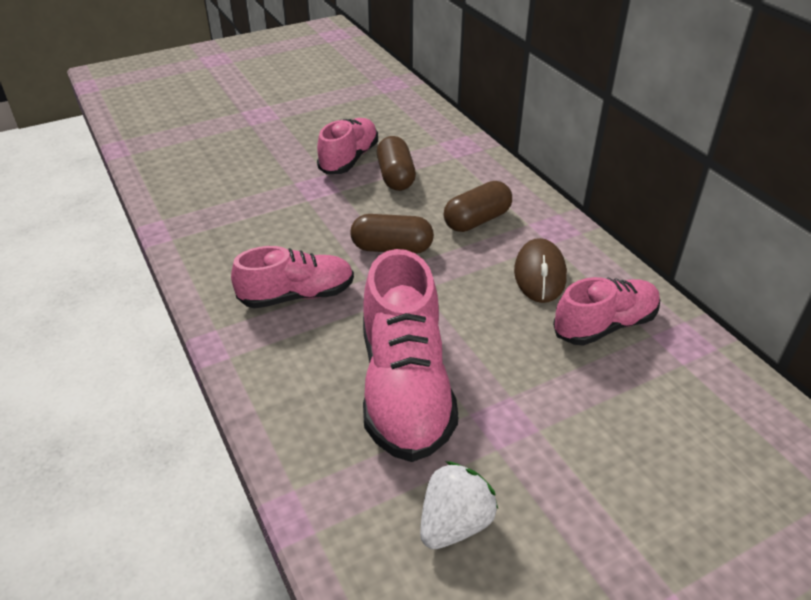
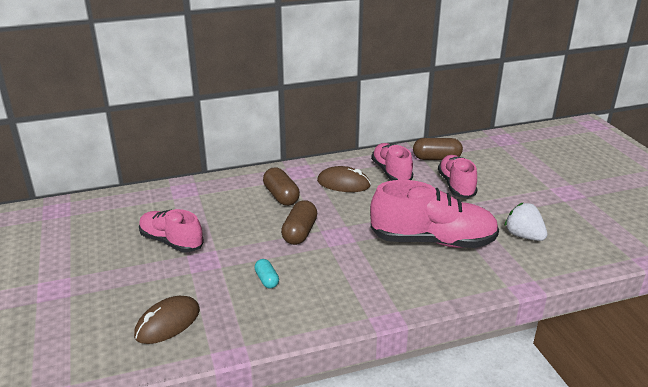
camera: 80 degrees left, 10 degrees down
(209, 185) = (167, 323): none -> brown mouse
(285, 236) = (267, 280): none -> turquoise capsule
(297, 295) = (340, 277): pink shoe -> pink shoe (456, 186)
(396, 177) = (210, 222): brown capsule -> brown capsule (436, 158)

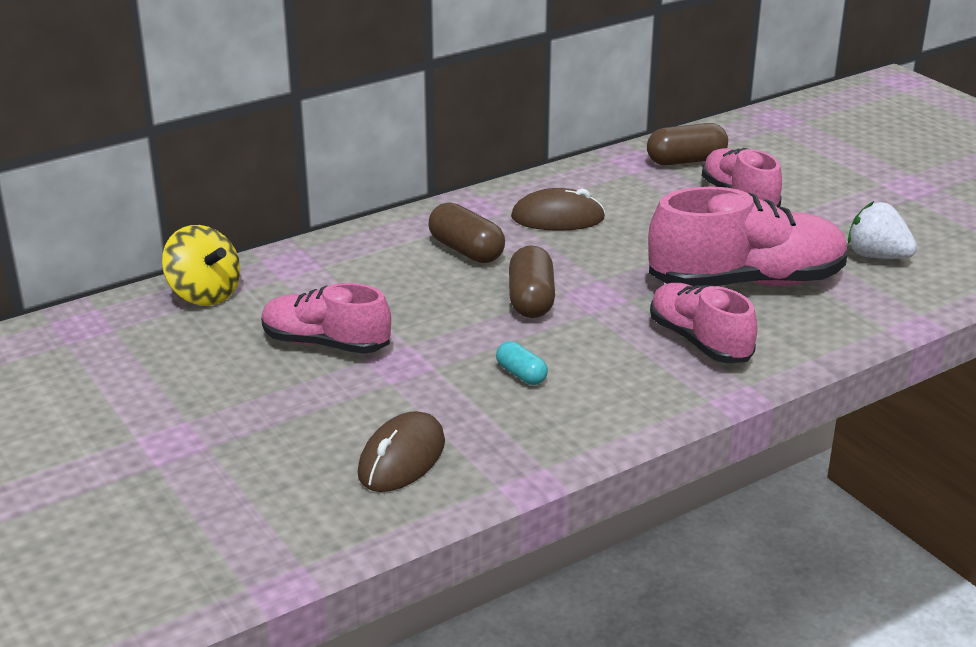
camera: 15 degrees left, 0 degrees up
(128, 201) = (204, 294): none -> yellow spinning top
(391, 172) = (625, 191): pink shoe -> pink shoe (699, 341)

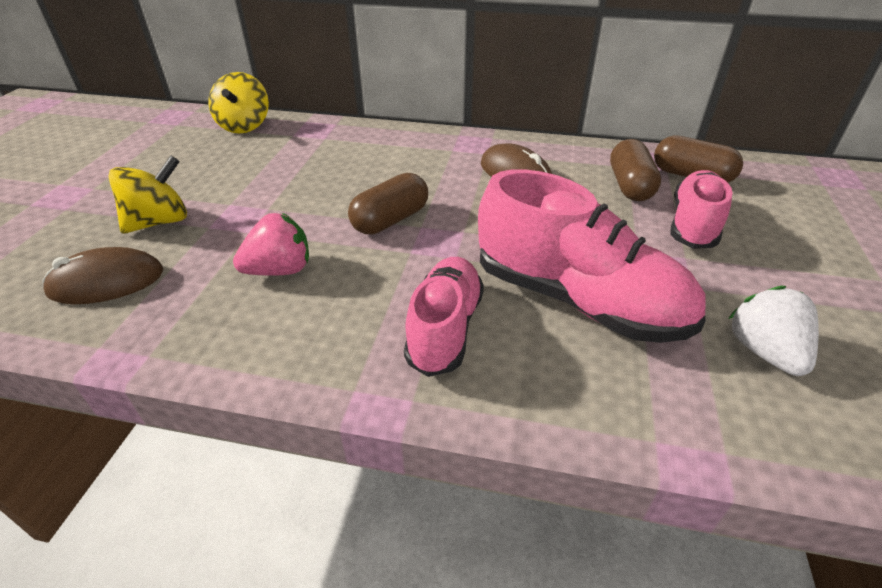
camera: 45 degrees right, 10 degrees up
(325, 344) = (232, 182): pink shoe -> none
(335, 403) = (159, 222): none -> yellow spinning top
(466, 251) = (416, 167): brown capsule -> brown capsule (629, 186)
(521, 374) = (280, 270): turquoise capsule -> pink strawberry

